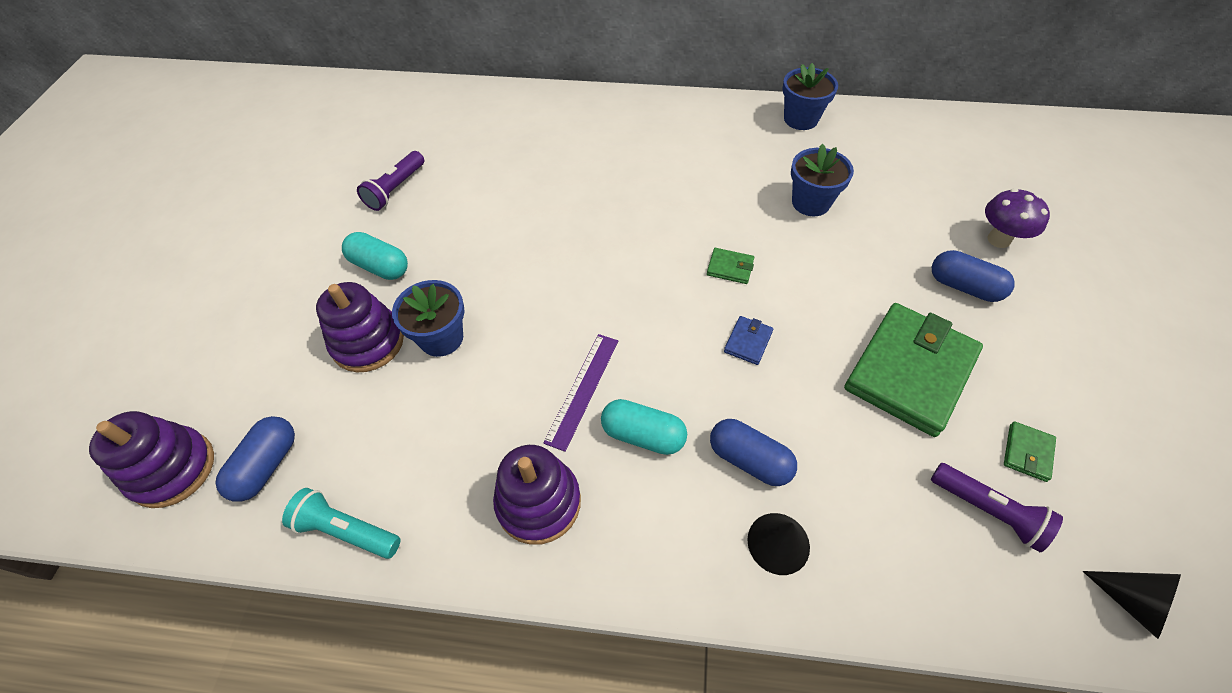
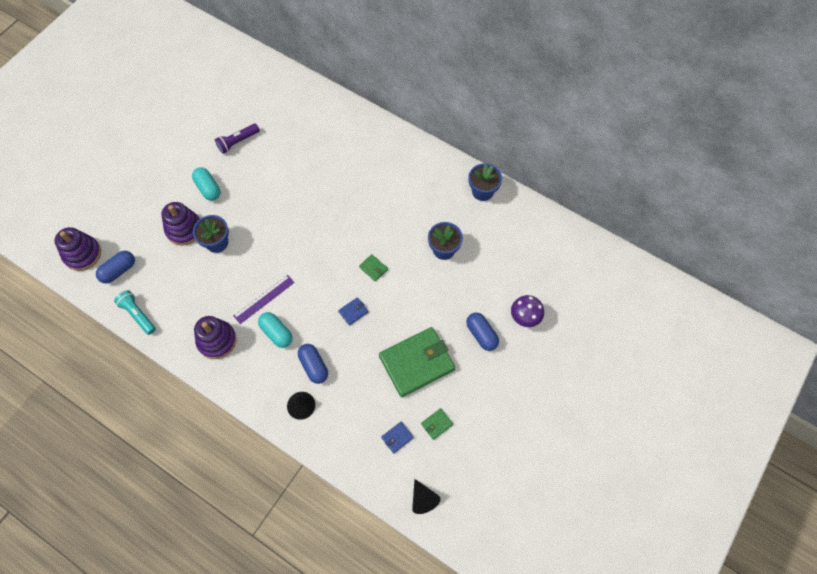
camera: 25 degrees right, 10 degrees up
(988, 511) = (397, 437): purple flashlight -> blue wallet

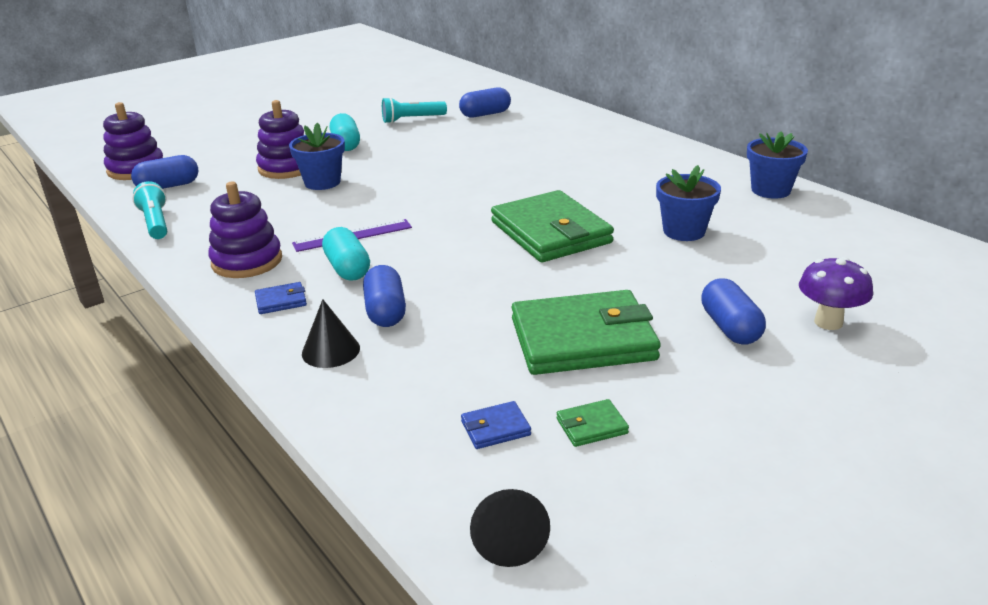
camera: 20 degrees right, 35 degrees down
(238, 142) = (412, 119): purple flashlight -> turquoise flashlight
(285, 123) = (485, 114): none -> blue capsule
(353, 312) = (492, 267): blue wallet -> blue wallet (281, 301)
(373, 268) = (550, 232): green wallet -> green wallet, size x2.49

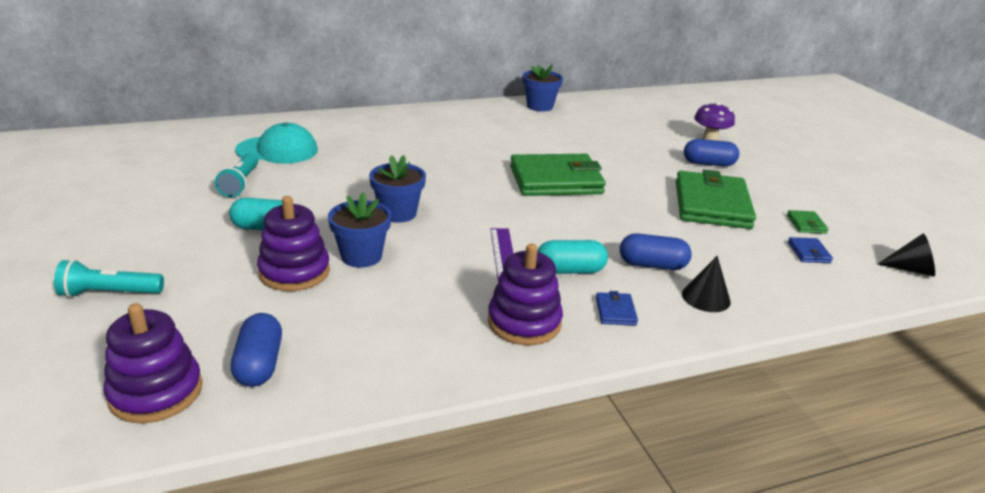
camera: 75 degrees left, 0 degrees up
(155, 223) = (375, 380): turquoise flashlight -> turquoise flashlight (110, 293)
(485, 114) = (277, 150): blue capsule -> turquoise cap
(684, 231) = (582, 142): blue flower pot -> blue flower pot (398, 213)

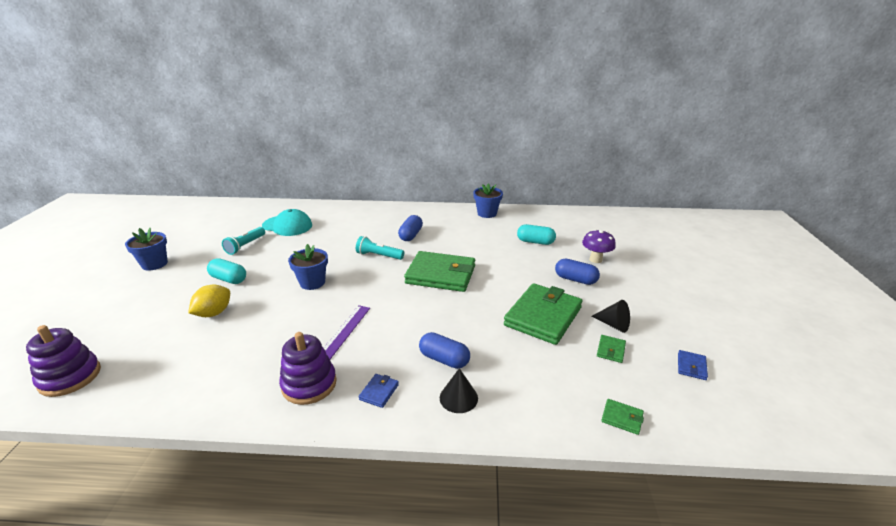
camera: 25 degrees right, 0 degrees up
(110, 293) = (113, 306): turquoise flashlight -> turquoise flashlight (379, 256)
(259, 364) = (134, 373): blue capsule -> blue capsule (411, 235)
(294, 272) = (214, 313): purple stacking toy -> yellow lemon
(361, 256) = (261, 310): blue flower pot -> blue flower pot (154, 264)
(570, 270) = (380, 350): turquoise capsule -> turquoise capsule (535, 242)
(808, 252) = (587, 377): blue wallet -> blue wallet (691, 366)
(871, 280) = (622, 418): none -> green wallet
(911, 269) = (673, 417): black cone -> black cone (613, 325)

